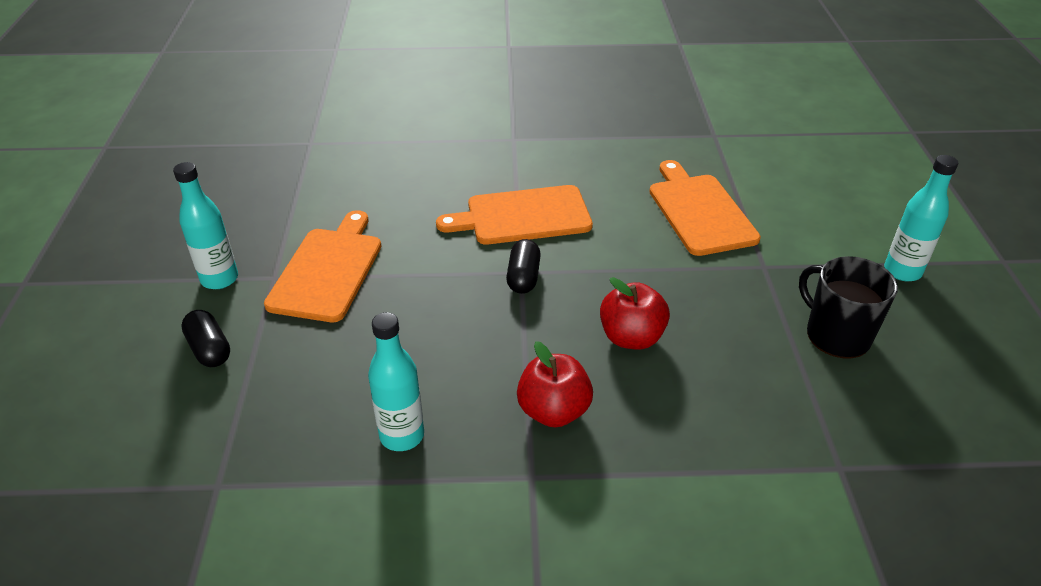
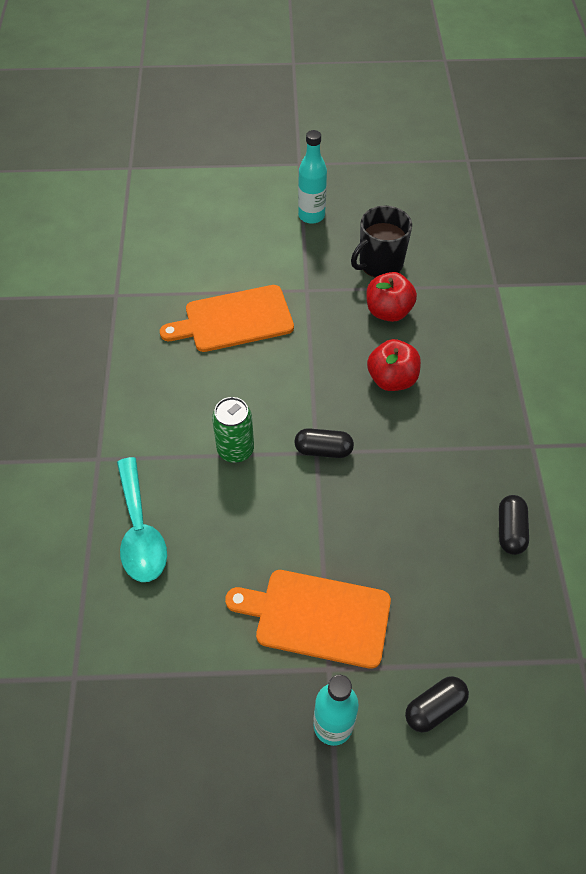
camera: 90 degrees left, 15 degrees up
(402, 435) = (510, 530): turquoise bottle -> black capsule
(436, 165) = (140, 531): none -> turquoise spoon
(523, 216) = (235, 450): orange cutting board -> green can
(553, 411) = (472, 431): red apple -> red apple (388, 311)

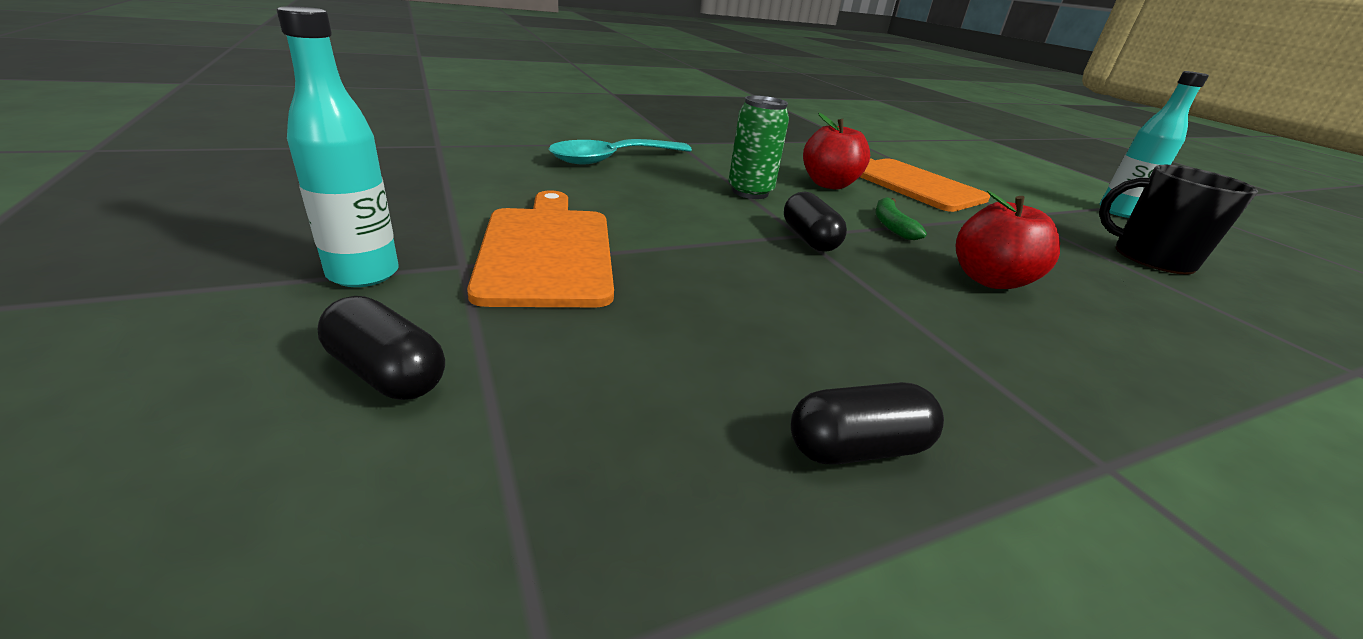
camera: 65 degrees right, 25 degrees down
(311, 385) = (891, 225): none -> green banana
(388, 311) = (1091, 269): red apple -> red apple (828, 184)

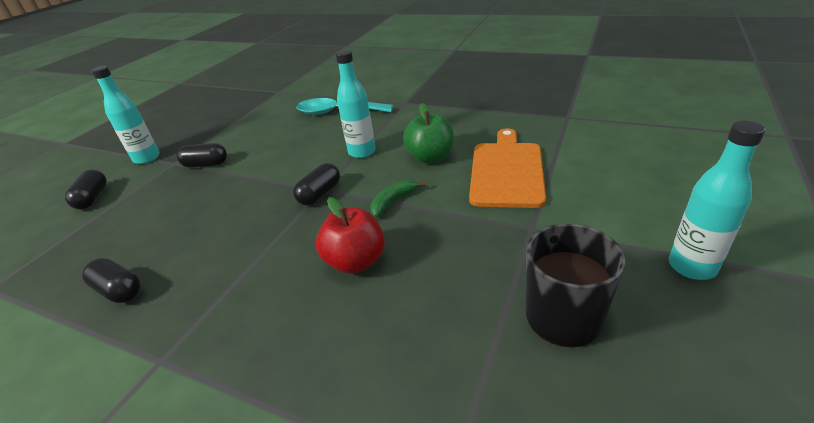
camera: 55 degrees right, 5 degrees up
(546, 251) = (206, 164): orange cutting board -> black capsule
(750, 192) = (362, 152): green can -> turquoise bottle
(828, 184) = (430, 157): red apple -> green apple

